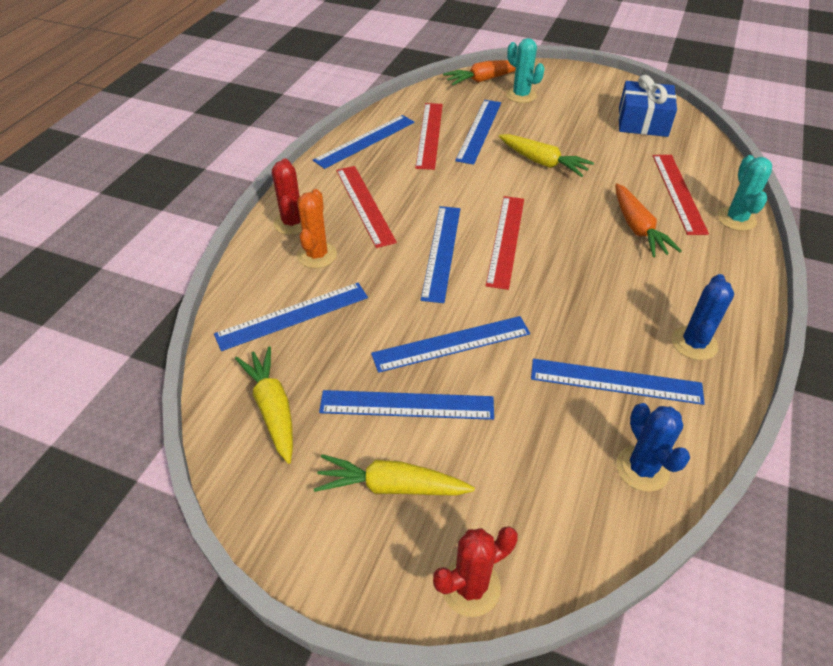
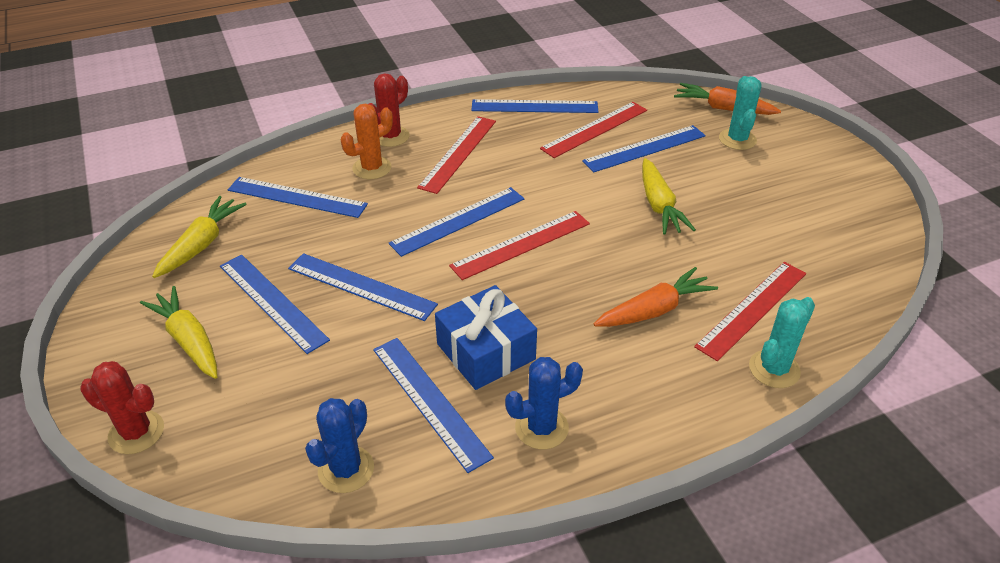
camera: 45 degrees right, 5 degrees down
(637, 228) = (654, 310): orange carrot -> orange carrot turned 150 degrees counterclockwise
(642, 122) = (830, 228): blue gift -> blue gift (485, 351)

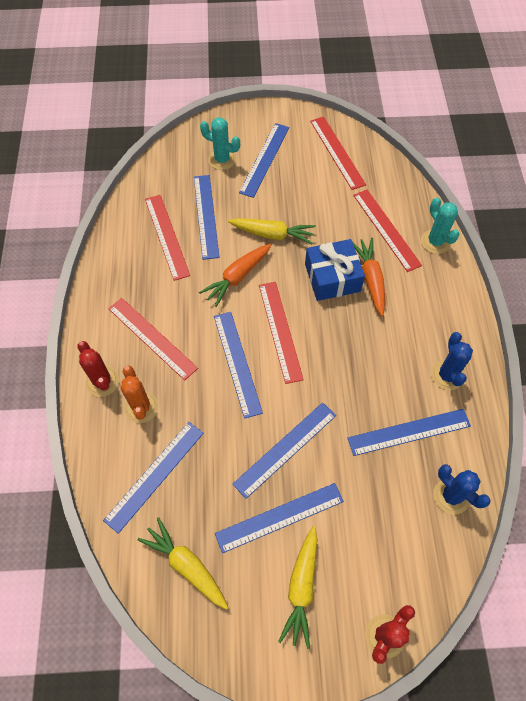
camera: 70 degrees left, 20 degrees up
(189, 340) = (301, 588): yellow carrot -> yellow carrot turned 60 degrees counterclockwise
(485, 351) = (376, 386): blue gift -> blue gift (332, 278)
(534, 106) = (115, 264): blue ruler -> blue ruler (264, 159)
(723, 108) = (182, 150): orange carrot -> orange carrot (237, 277)
(845, 231) = (337, 152): none -> red ruler

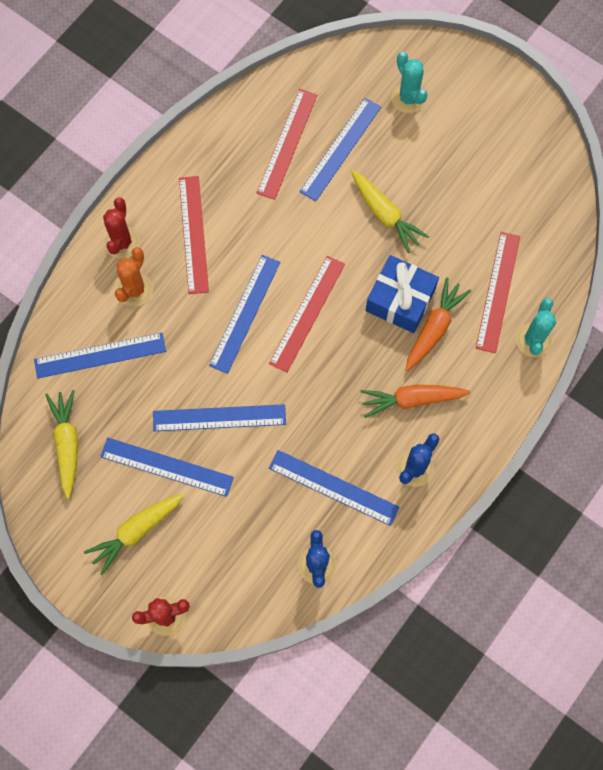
camera: 40 degrees right, 10 degrees up
(237, 277) = (315, 233): orange carrot -> orange carrot (412, 399)
(264, 159) = (450, 128): blue ruler -> none
(337, 152) = (530, 173): red ruler -> none

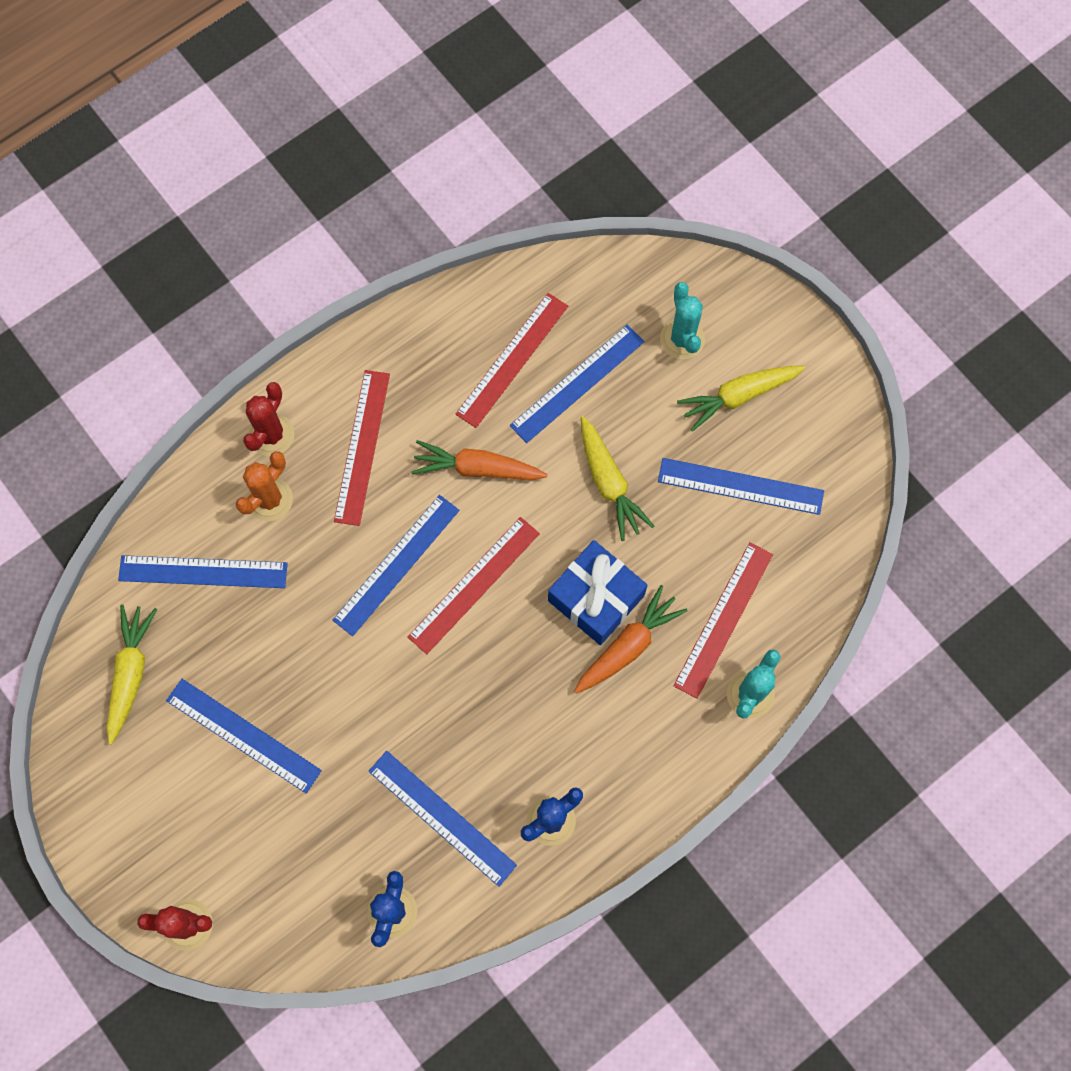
camera: 15 degrees right, 0 degrees up
(136, 531) = (183, 807): yellow carrot -> yellow carrot (738, 396)
(219, 418) = (326, 690): blue ruler -> blue ruler (740, 486)
(412, 399) = (573, 731): orange carrot -> orange carrot (477, 468)

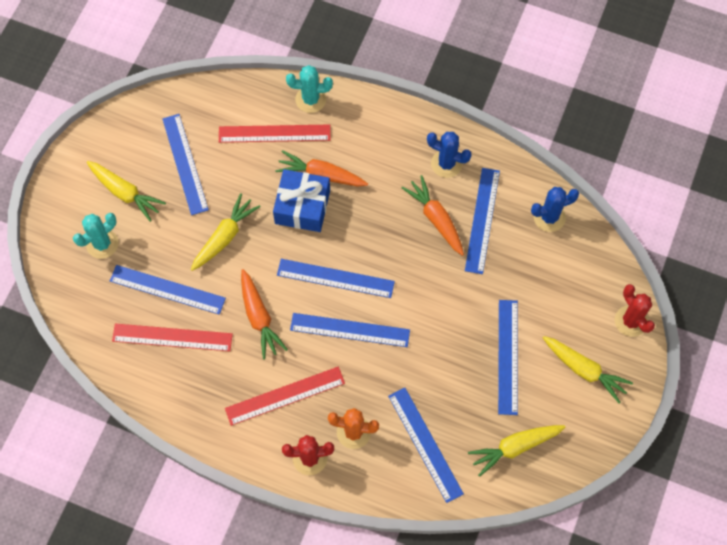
camera: 120 degrees left, 5 degrees down
(166, 820) = (584, 370): none -> yellow carrot
(474, 585) = (335, 278): red ruler -> blue ruler
(480, 758) = (436, 219): none -> orange carrot

